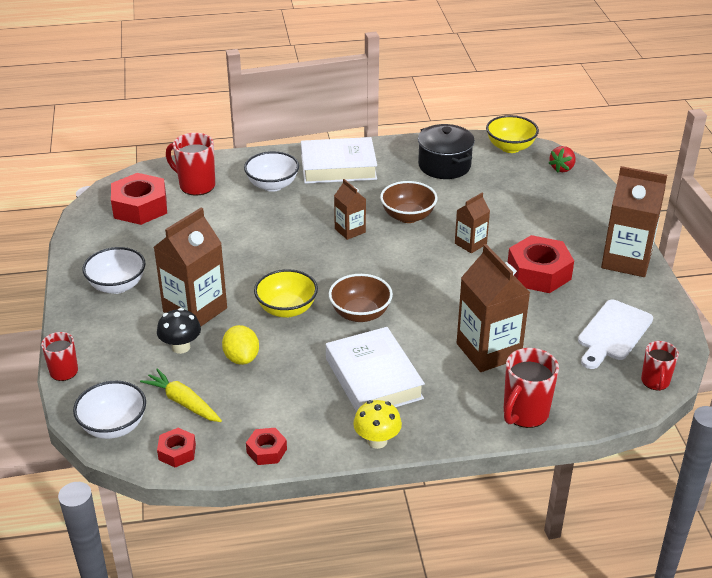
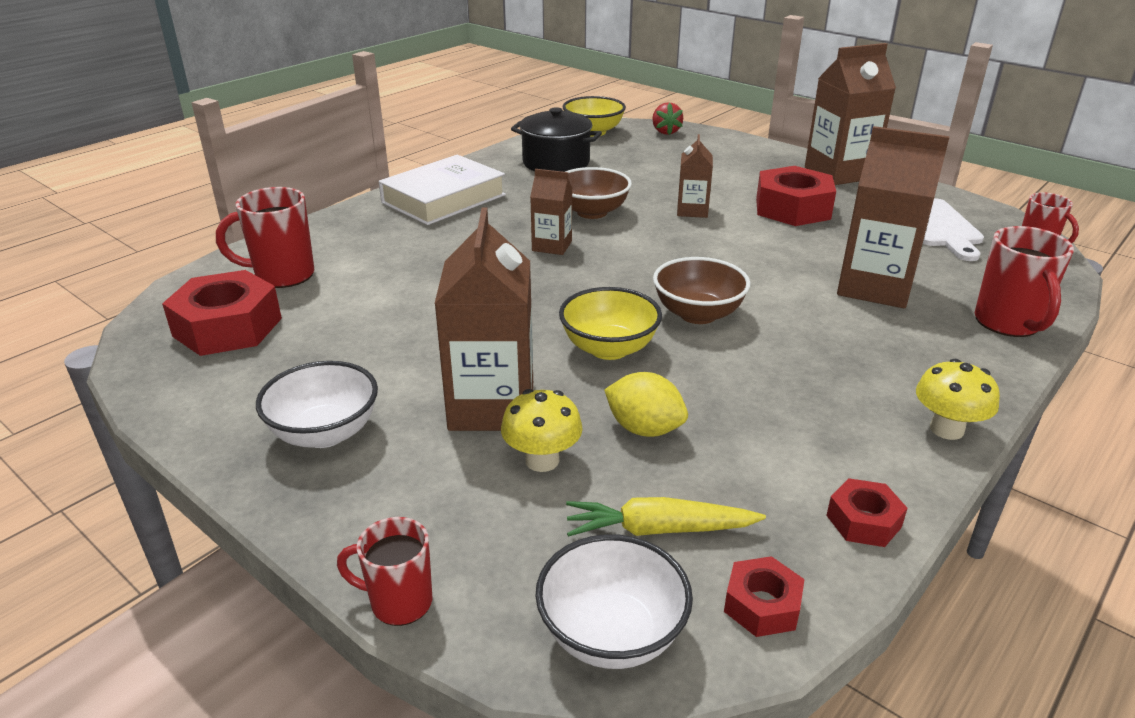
camera: 40 degrees left, 5 degrees down
(181, 347) = (542, 460): black mushroom -> yellow mushroom
(272, 185) = (389, 240): white bowl -> none
(373, 378) = (824, 368): white book -> none

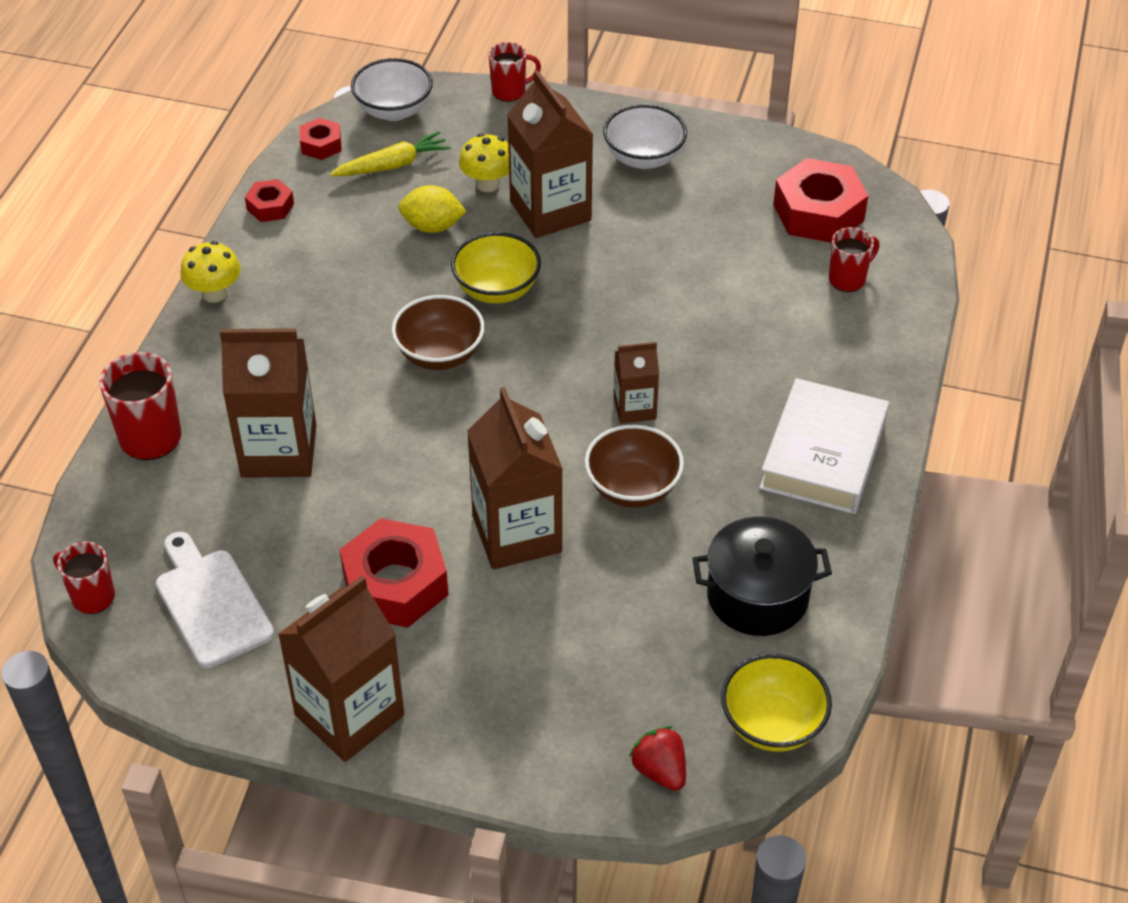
camera: 155 degrees right, 15 degrees up
(282, 275) = (848, 279): red mug -> red mug, size x0.64
(692, 211) = (517, 534): brown carton -> brown carton, size x1.84

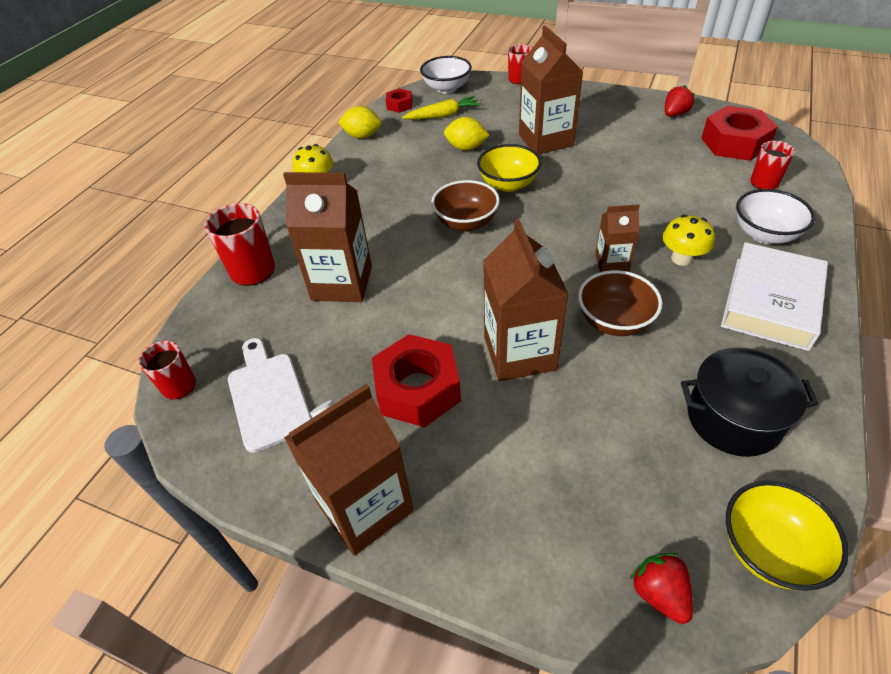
camera: 10 degrees right, 0 degrees up
(270, 206) = (362, 136): red nut -> yellow lemon
(488, 184) = (504, 125): yellow mushroom -> yellow mushroom (681, 258)
(644, 158) = (608, 112): white bowl -> white bowl (764, 234)
(741, 160) = (674, 114): none -> red strawberry

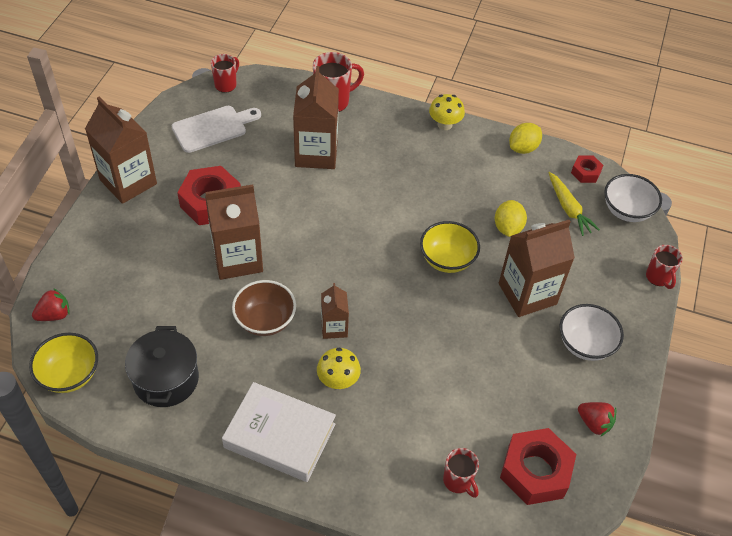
camera: 80 degrees right, 5 degrees up
(362, 136) = (523, 148): yellow lemon -> yellow lemon turned 45 degrees clockwise
(466, 223) = (389, 228): brown bowl -> none
(764, 234) = (371, 456): white bowl -> white bowl (585, 344)

